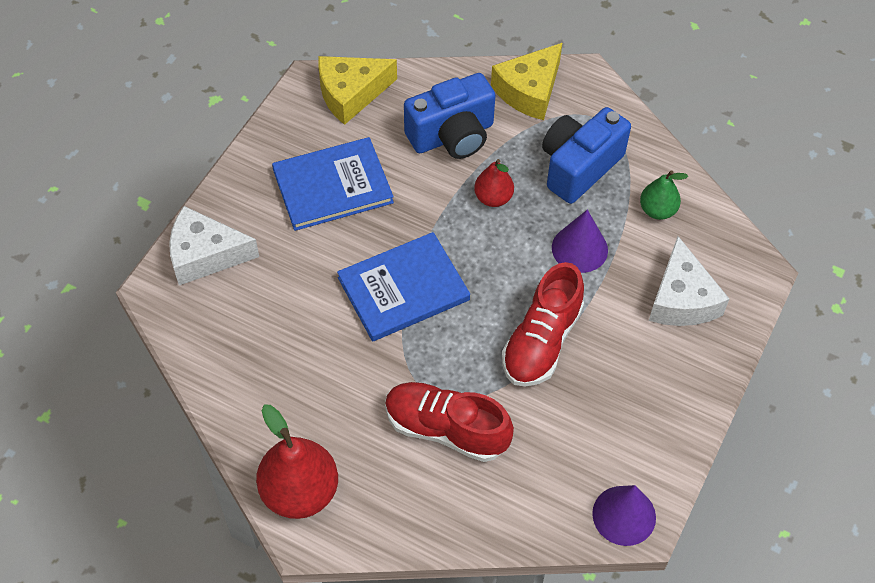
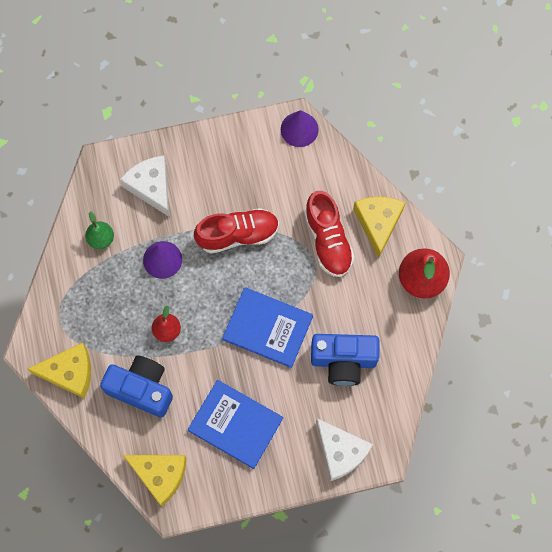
camera: 130 degrees left, 15 degrees up
(415, 503) = (378, 223): none -> yellow cheese
(579, 167) = (105, 301): blue camera -> blue camera (343, 361)
(681, 299) = (151, 187): white cheese -> white cheese turned 75 degrees counterclockwise

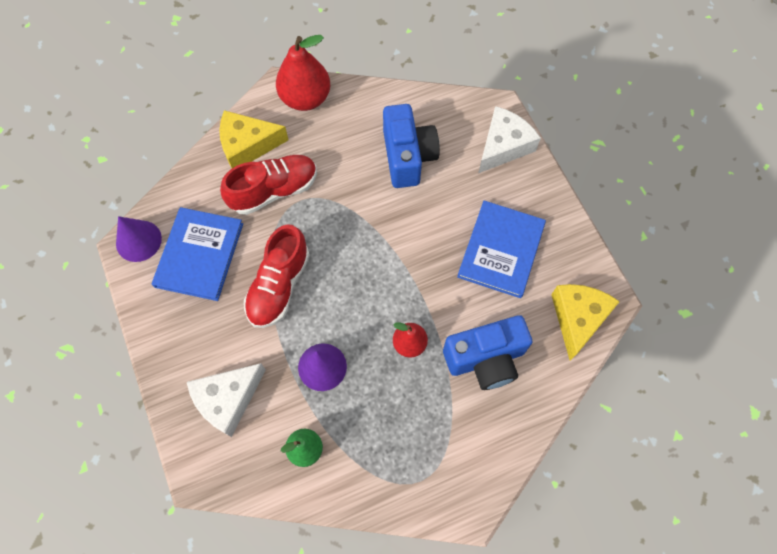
camera: 100 degrees left, 5 degrees down
(69, 373) = (486, 450): yellow cheese -> none
(141, 389) = (485, 359): blue camera -> blue camera turned 120 degrees counterclockwise
(238, 235) = (279, 286): red shoe -> red shoe turned 135 degrees counterclockwise
(267, 328) = (385, 235): blue book -> blue book (199, 255)

